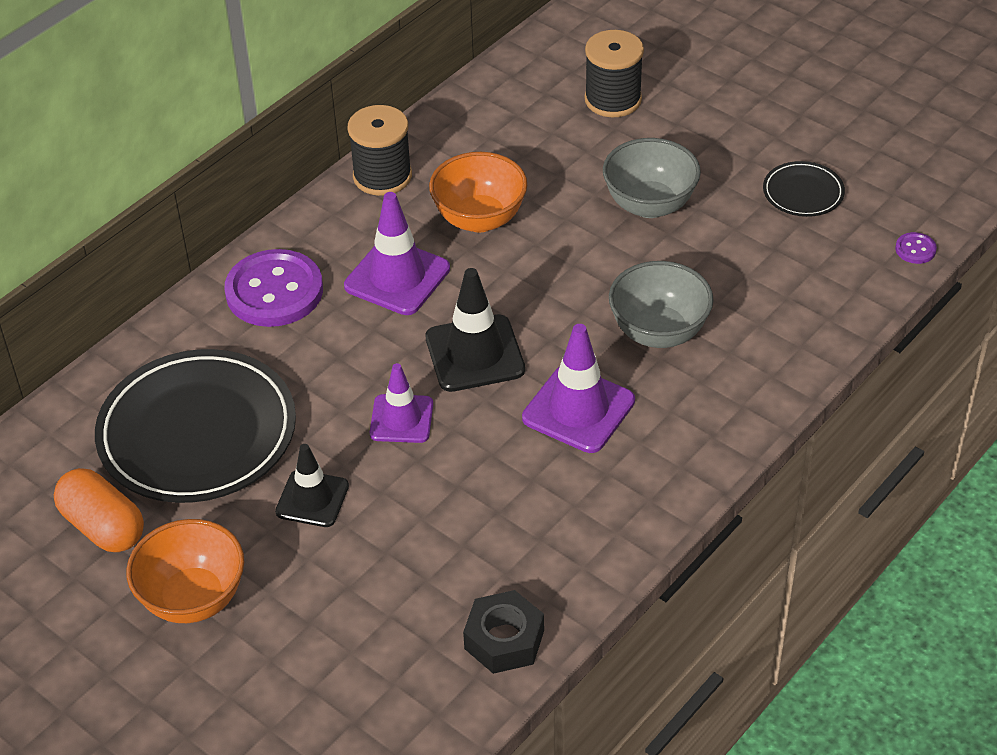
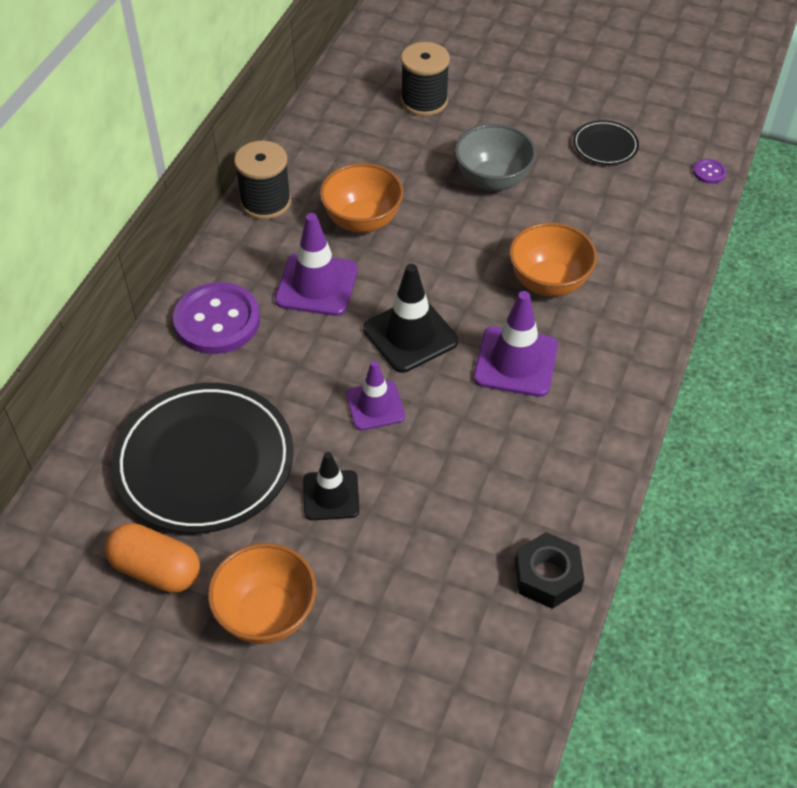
camera: 20 degrees left, 5 degrees up
(659, 332) = (548, 282): grey bowl -> orange bowl

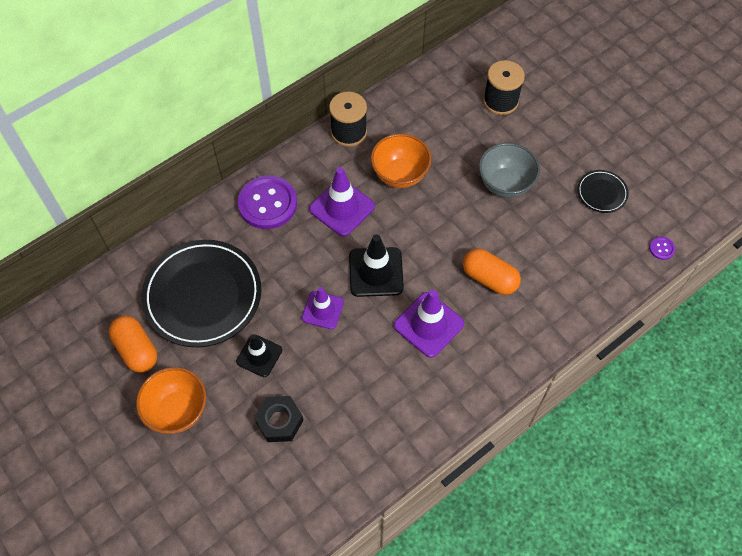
camera: 30 degrees right, 10 degrees up
(547, 576) = (349, 477): black nut -> black nut (279, 421)
(548, 282) = (489, 278): orange bowl -> orange capsule

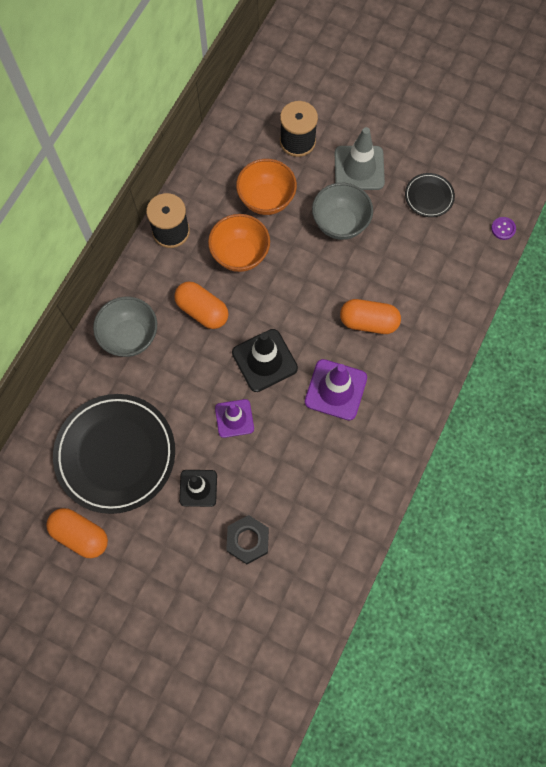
camera: 25 degrees left, 10 degrees up
(177, 410) = (150, 574): orange bowl -> orange bowl (266, 200)
(267, 203) = (130, 336): purple button -> grey bowl
(342, 208) = (202, 311): purple traffic cone -> orange capsule
(546, 144) = (359, 168): none -> grey traffic cone

